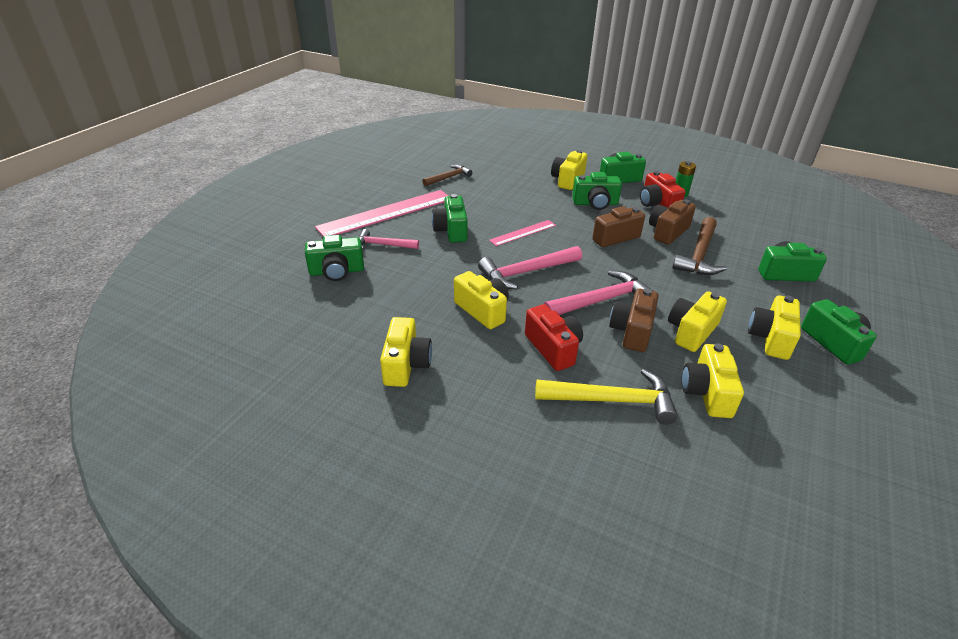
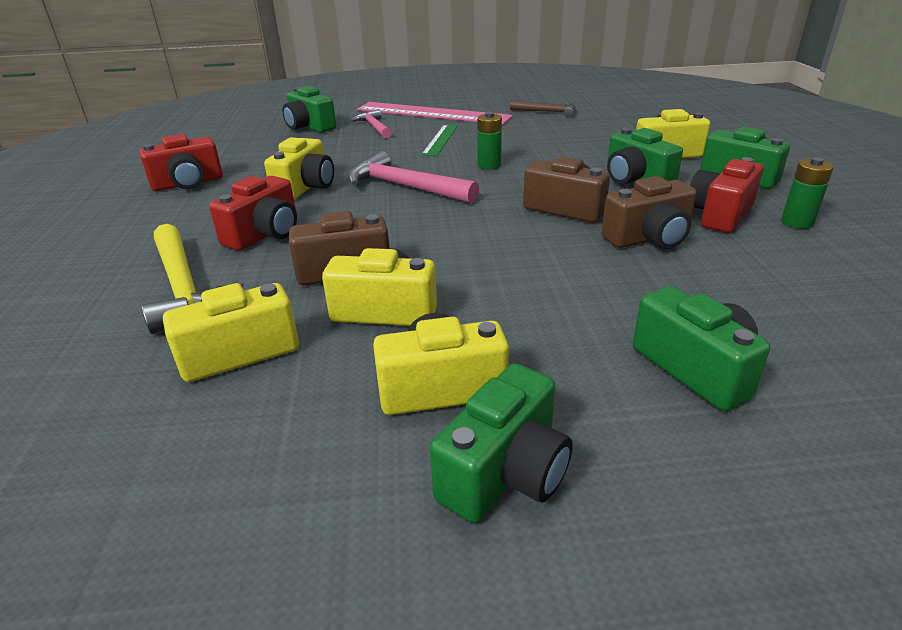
camera: 60 degrees right, 5 degrees down
(406, 364) = (188, 183): yellow camera -> red camera
(451, 230) = (440, 140): green camera -> green ruler
(523, 233) = (489, 165): pink ruler -> green battery
(601, 300) = (395, 236): pink hammer -> none
(667, 232) = (649, 238): brown camera -> brown camera turned 150 degrees clockwise
(699, 255) = (620, 275): brown hammer -> none

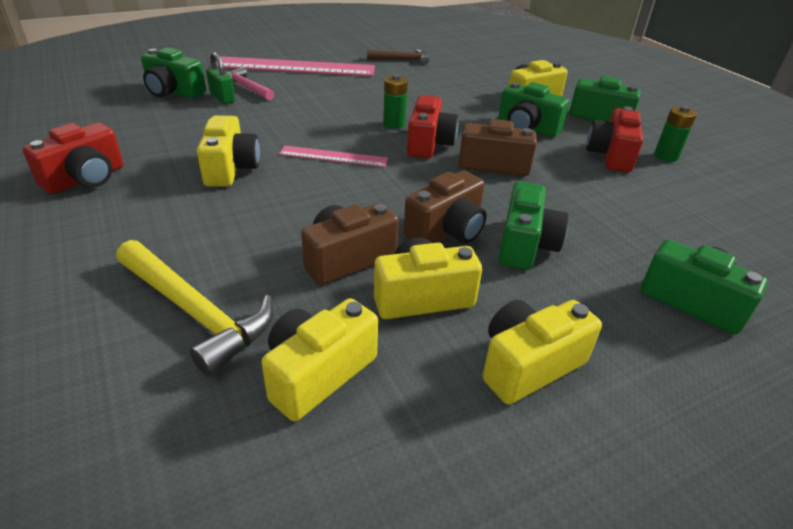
camera: 25 degrees left, 5 degrees up
(265, 234) = (232, 231): red camera -> red camera (429, 144)
(346, 134) = (222, 98): none -> green padlock
(405, 187) = (333, 156): pink hammer -> pink ruler
(440, 140) = (326, 98): green ruler -> none
(505, 472) = (635, 430): green camera -> green camera (525, 245)
(649, 238) = (577, 185): brown camera -> brown camera (447, 230)

